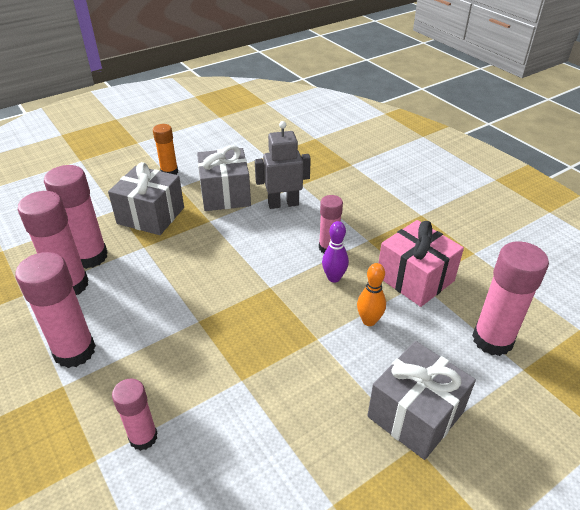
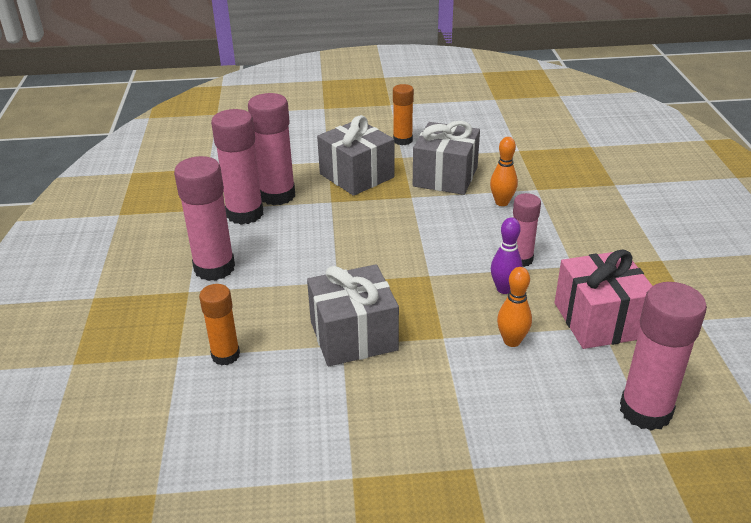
camera: 30 degrees right, 5 degrees down
(143, 437) = (225, 355): pink glue stick -> orange glue stick
(283, 204) = (502, 202): grey robot -> orange bowling pin
(415, 414) = (495, 441): grey gift -> grey gift (353, 336)

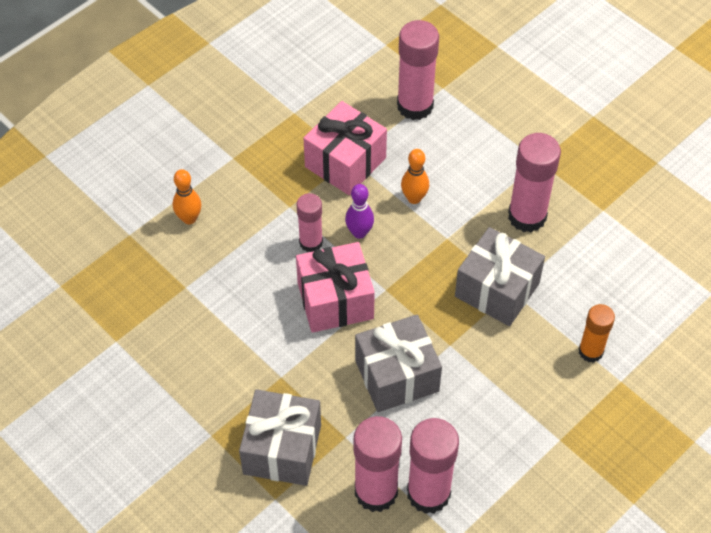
camera: 130 degrees left, 20 degrees up
(214, 268) = (518, 446): pink glue stick -> pink glue stick (527, 216)
(402, 140) = (175, 459): orange glue stick -> none
(445, 176) = (221, 371): grey gift -> grey gift (397, 376)
(448, 246) = (335, 300): none -> pink gift
(502, 202) = (232, 300): orange bowling pin -> orange bowling pin (189, 218)

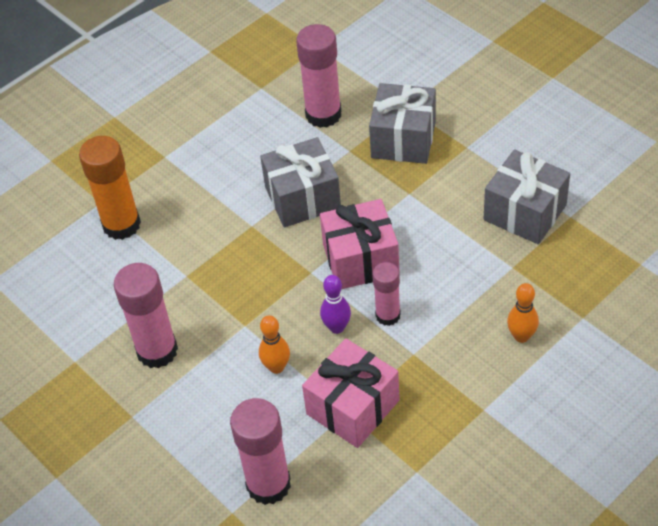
camera: 175 degrees left, 5 degrees down
(428, 493) = (280, 115): pink glue stick -> none
(497, 290) = (200, 275): grey gift -> grey gift (525, 212)
(590, 351) = (121, 225): orange glue stick -> orange glue stick, size x1.65

